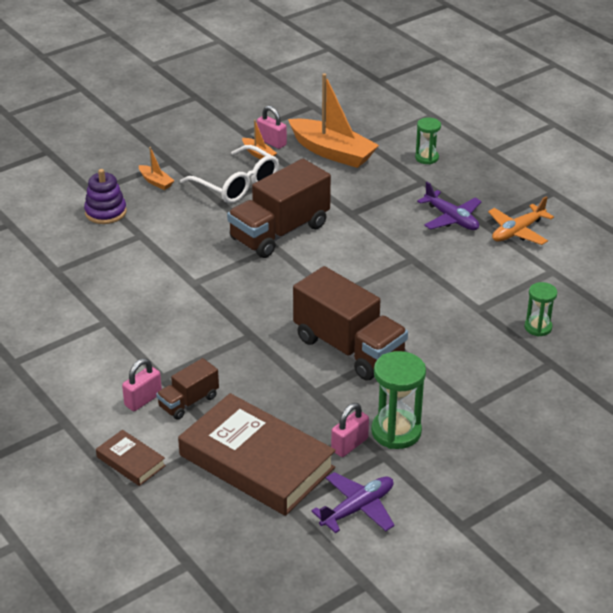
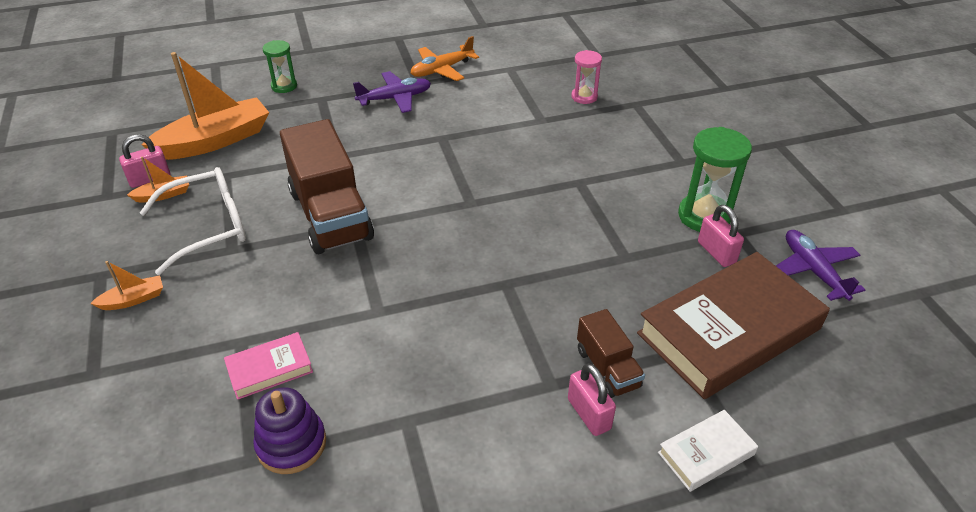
camera: 70 degrees left, 5 degrees up
(105, 212) = (156, 369): purple stacking toy -> purple stacking toy (291, 444)
(124, 254) = (269, 369): none -> pink book
(131, 461) = (706, 454): brown book -> white book
(348, 348) = (564, 215): brown truck -> none
(517, 232) = (442, 70): orange plane -> orange plane turned 75 degrees clockwise
(538, 327) = (584, 97): green hourglass -> pink hourglass

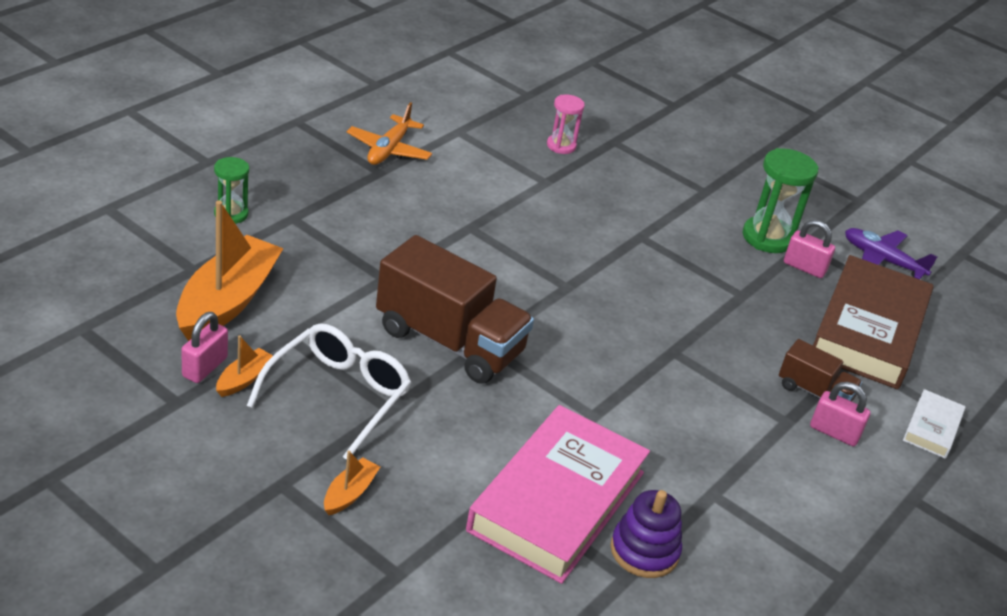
camera: 40 degrees left, 5 degrees down
(269, 369) = (556, 501): pink book -> pink book, size x2.21
(395, 98) = (375, 196): purple plane -> none

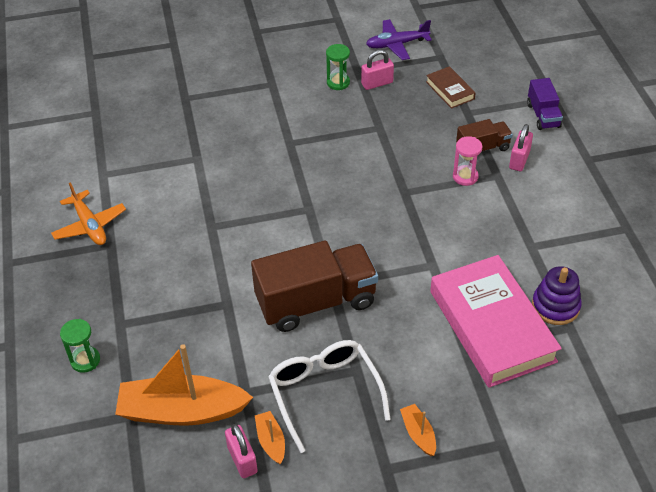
camera: 45 degrees left, 10 degrees up
(227, 301) = (182, 411): orange boat -> orange boat turned 60 degrees counterclockwise
(561, 146) = (166, 128): pink hourglass -> pink hourglass (465, 177)
(767, 238) = (338, 83): green hourglass -> green hourglass, size x0.60
(834, 432) = (519, 160): pink padlock -> pink padlock turned 45 degrees counterclockwise
(868, 330) = (450, 90): brown book -> brown book, size x0.45
(932, 428) = (543, 115): white book -> purple truck

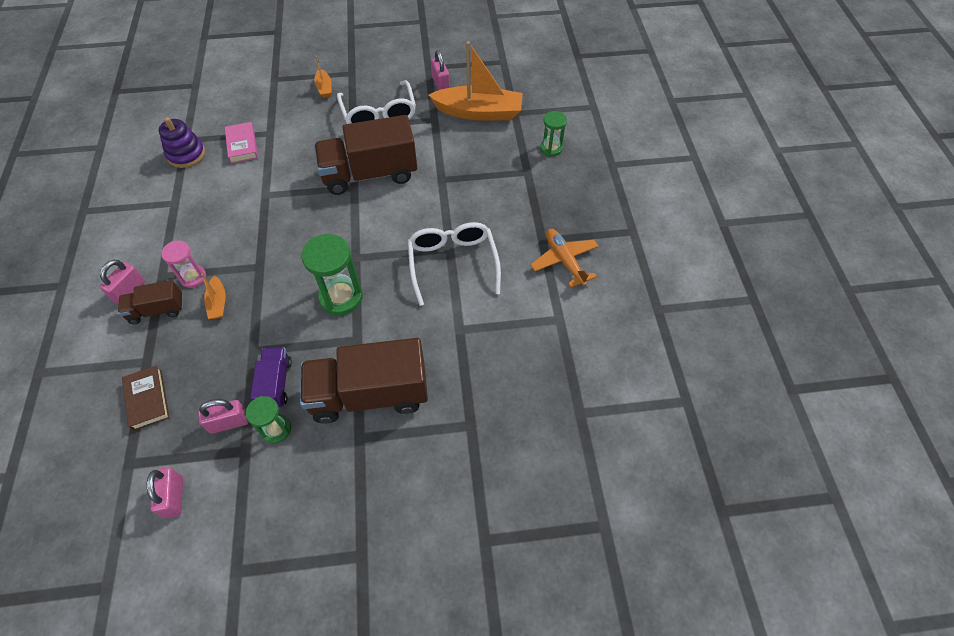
camera: 175 degrees left, 10 degrees up
(207, 212) = (452, 263): none -> white glasses
(270, 108) = (369, 394): none -> brown truck
(271, 441) = (421, 92): orange boat -> orange boat (218, 303)
(313, 173) = (341, 297): none -> green hourglass
(396, 44) = (174, 497): purple plane -> pink padlock
(491, 326) = (242, 145): pink book -> pink book, size x0.45
(543, 115) = (66, 347): purple truck -> purple truck (276, 383)

